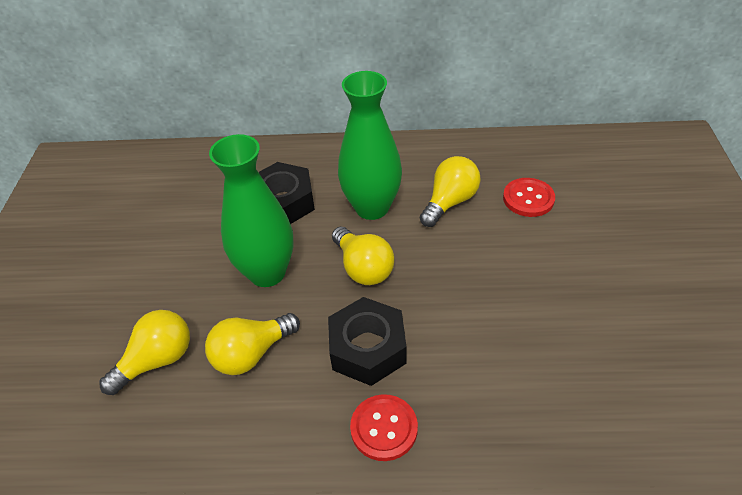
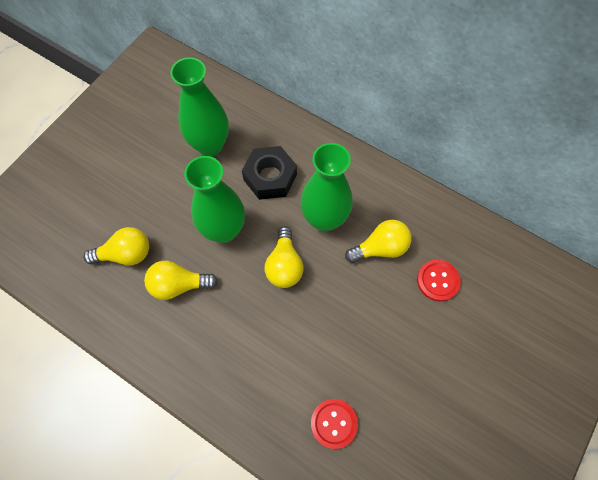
camera: 30 degrees right, 20 degrees up
(191, 207) = (210, 145): none -> green vase
(367, 348) = (246, 327): black nut -> none
(384, 428) = (218, 386): red button -> red button (334, 423)

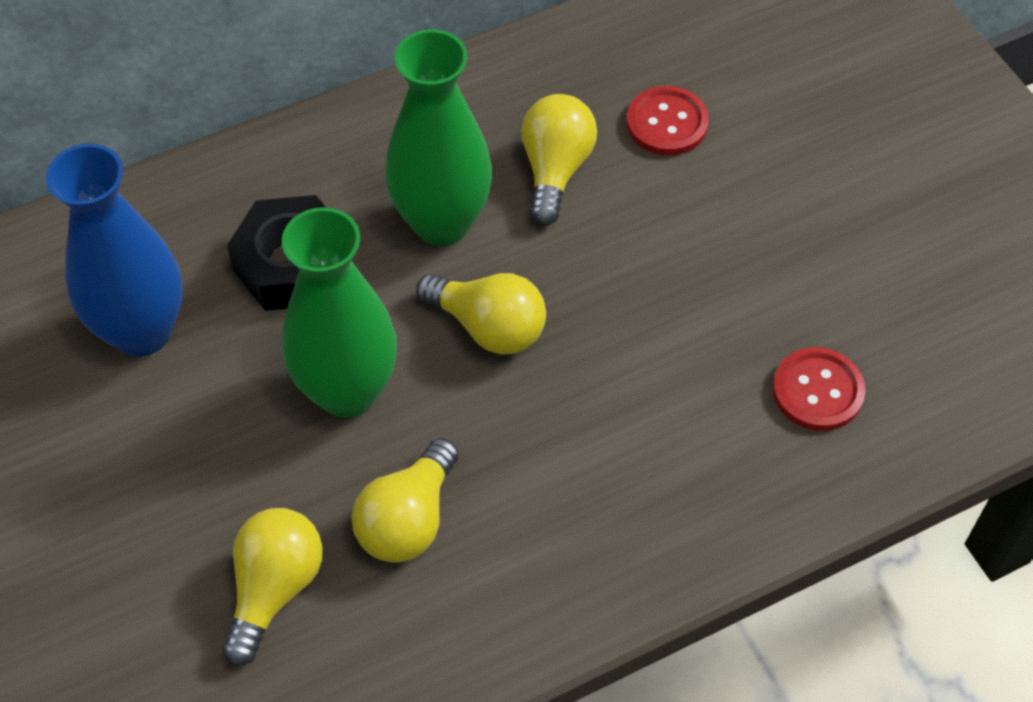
camera: 60 degrees left, 10 degrees down
(210, 145) = (142, 331): green vase -> blue vase

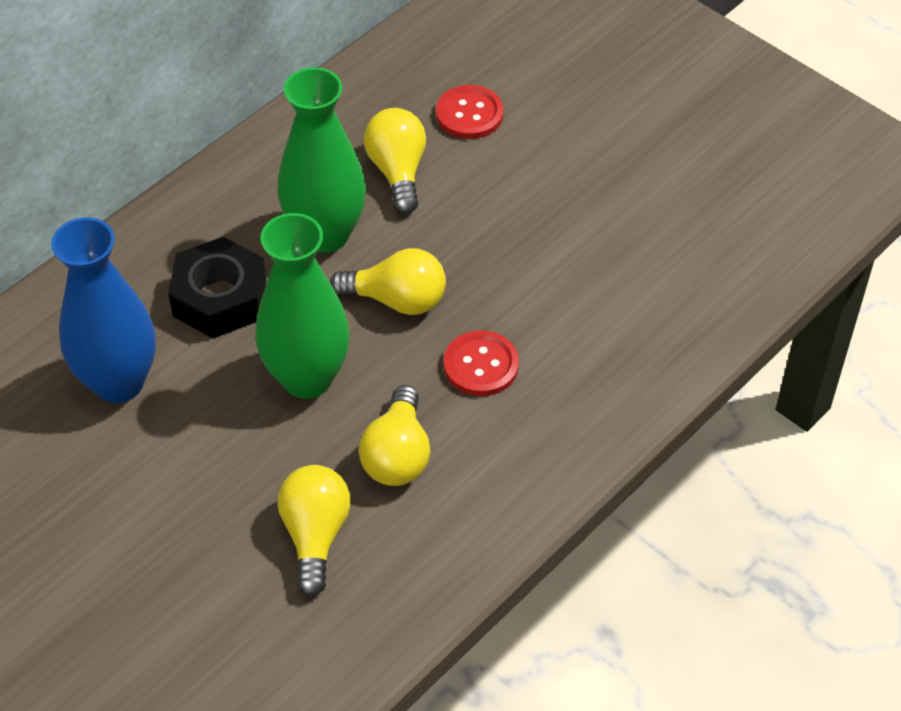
camera: 20 degrees left, 5 degrees down
(817, 391) = (665, 274): red button -> red button (481, 365)

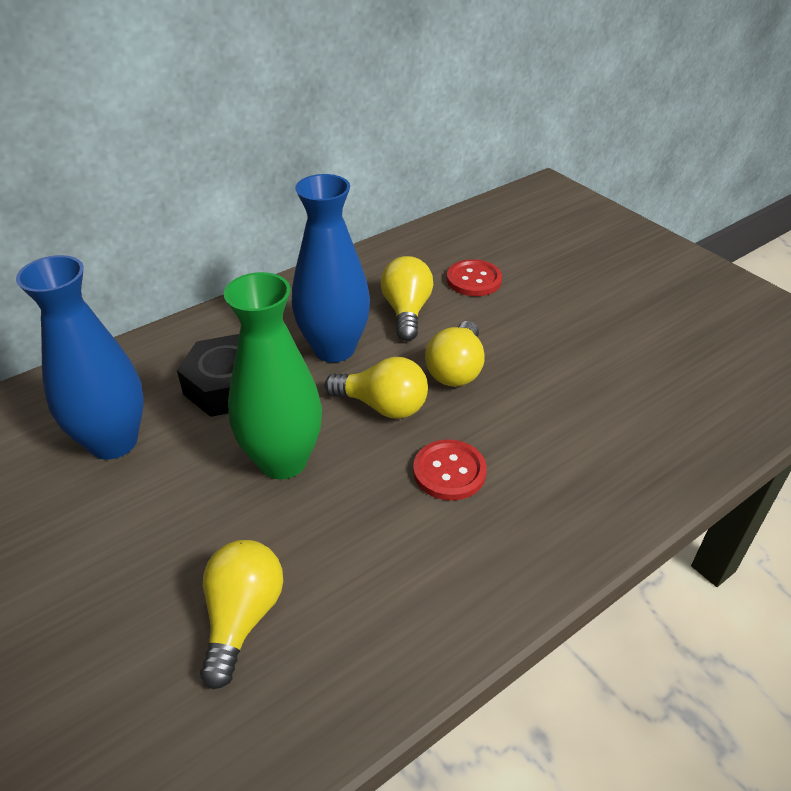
camera: 10 degrees right, 10 degrees down
(325, 234) = (334, 349): green vase -> blue vase
(397, 455) = (349, 545): yellow light bulb -> yellow light bulb (456, 370)

